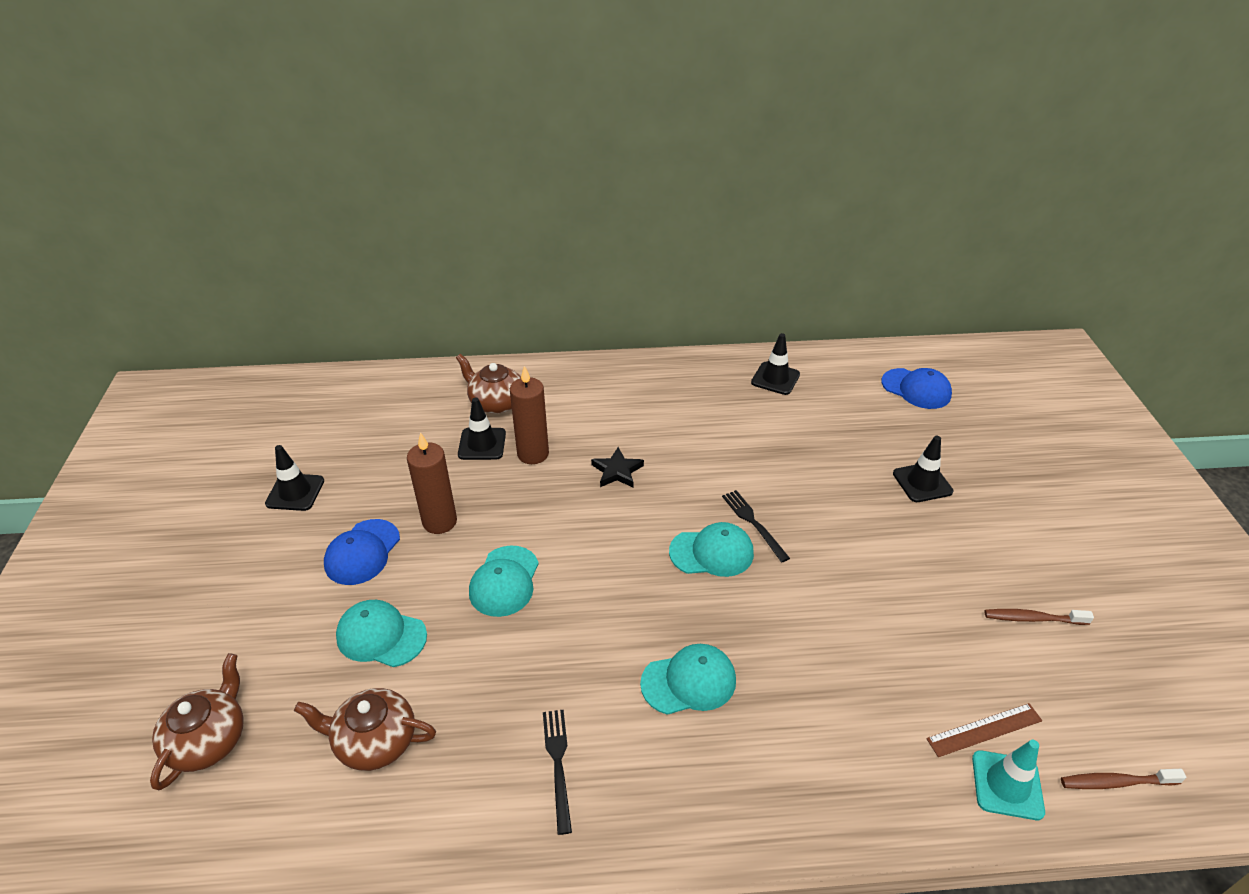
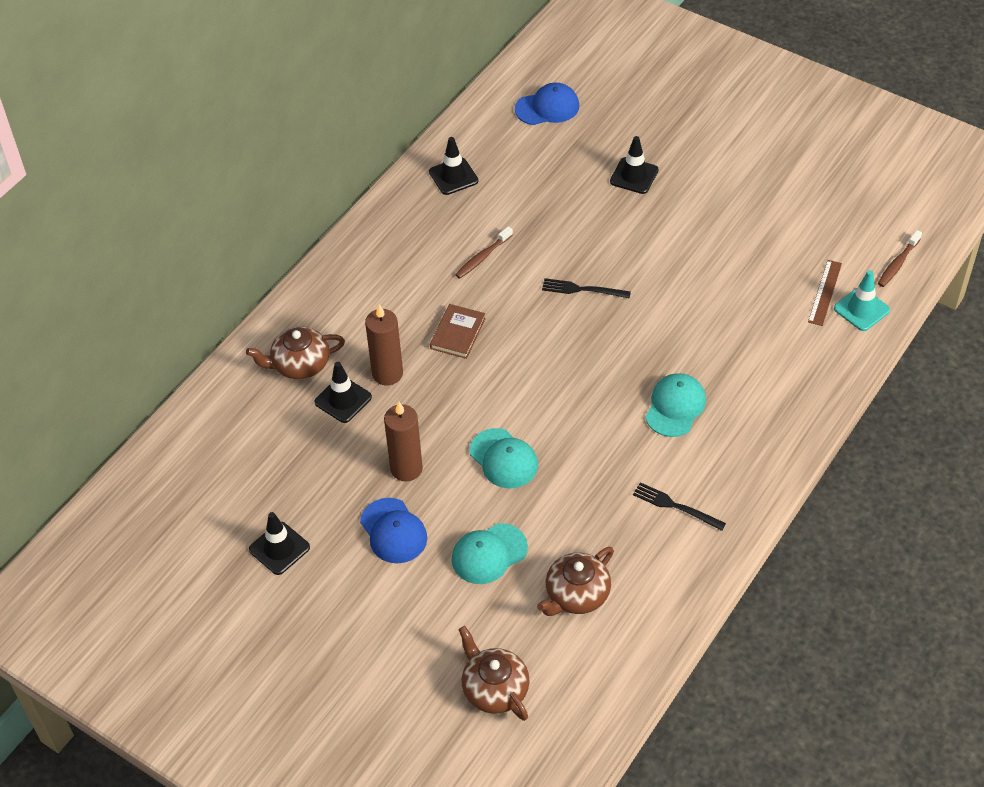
camera: 50 degrees left, 10 degrees up
(617, 471) = (458, 333): black star -> brown book
(712, 552) = (586, 329): turquoise cap -> none
(1032, 618) = (780, 211): brown toothbrush -> brown toothbrush (482, 257)

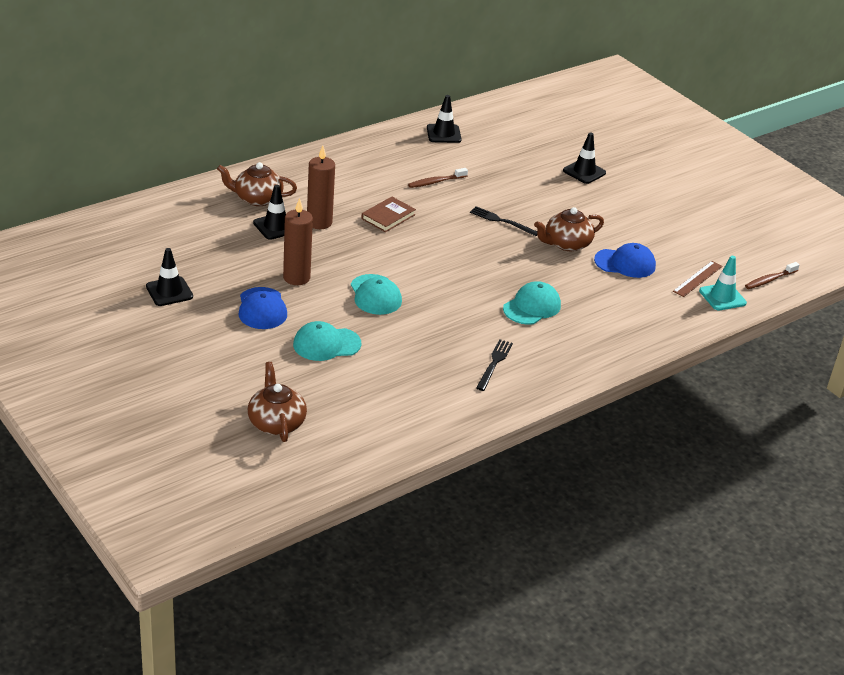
camera: 15 degrees right, 15 degrees down
(547, 107) = (541, 118): blue cap -> blue cap (625, 263)
(576, 595) = (379, 389): brown teapot -> brown teapot (566, 244)
(676, 506) = (494, 363): black fork -> black fork turned 60 degrees clockwise

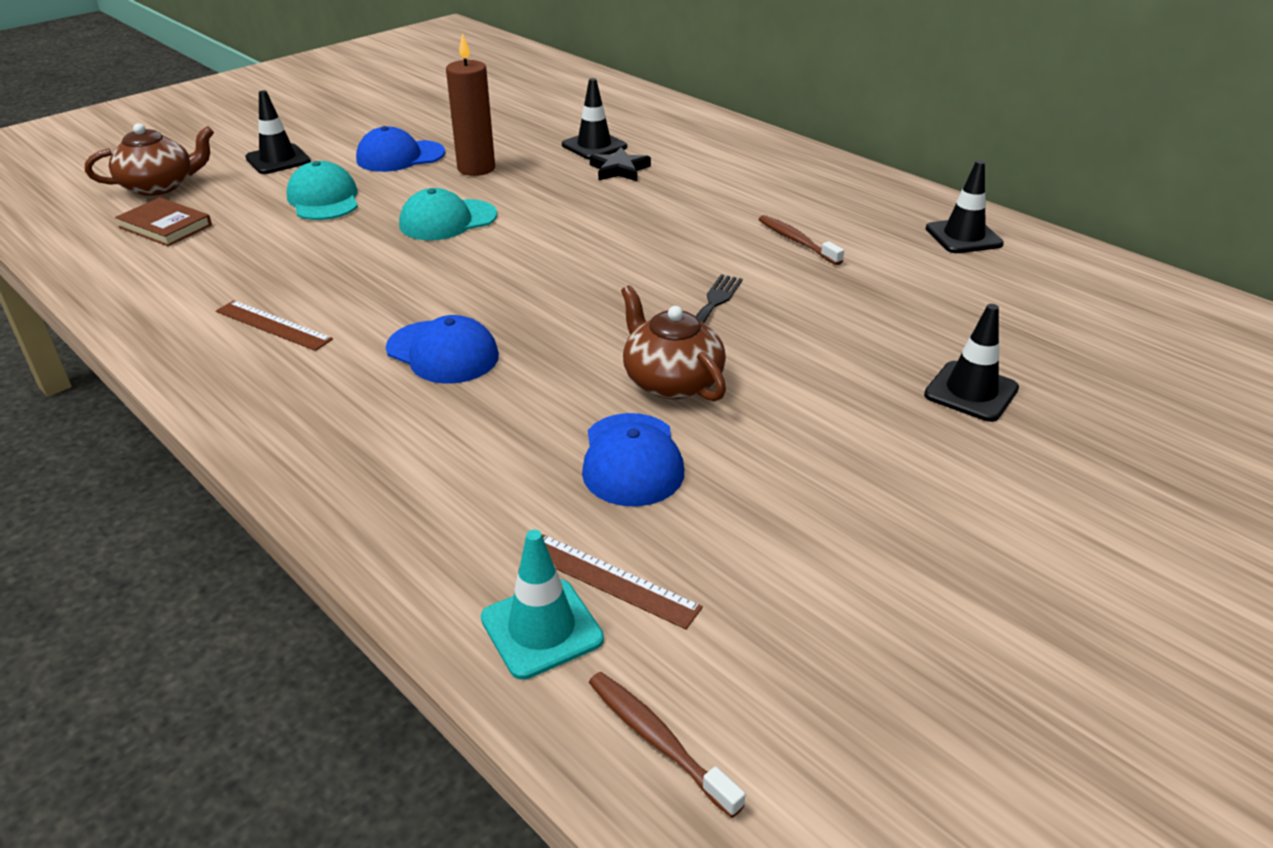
camera: 85 degrees right, 0 degrees up
(169, 291) = (427, 109): black traffic cone -> black traffic cone (278, 160)
(257, 198) = (656, 130): brown teapot -> none
(319, 222) = (619, 169): brown candle -> black star
(388, 217) = (663, 213): brown book -> brown book (165, 226)
(494, 363) = (273, 325): black fork -> brown ruler
(532, 307) = (442, 352): turquoise cap -> blue cap

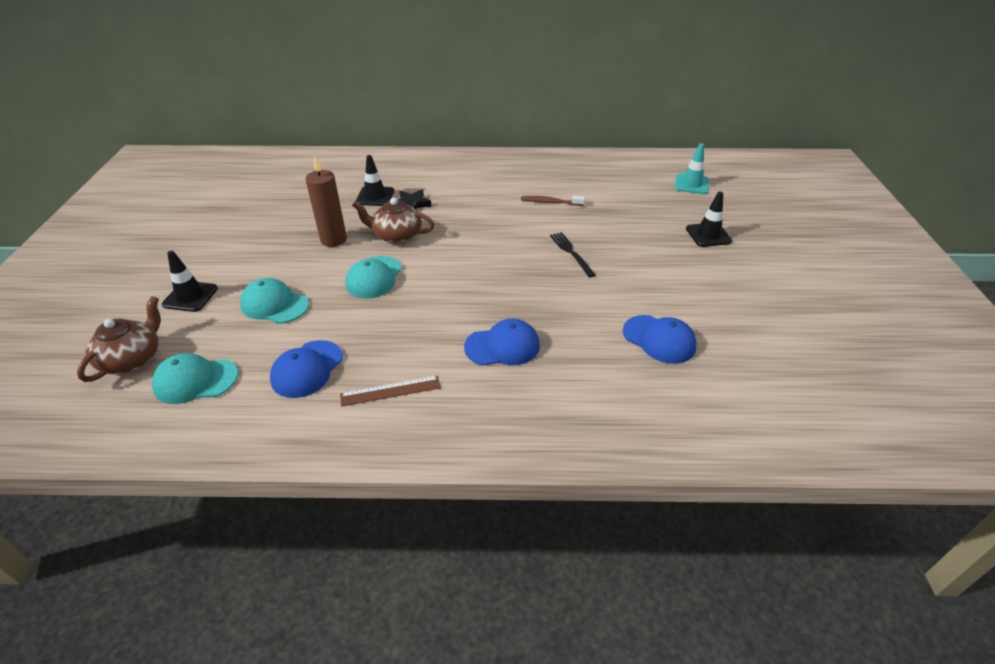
camera: 45 degrees left, 5 degrees up
(165, 226) = (195, 380): brown book -> turquoise cap
(400, 156) = (272, 255): blue cap -> blue cap (307, 369)
(542, 629) = (748, 428): turquoise traffic cone -> turquoise traffic cone (691, 184)
(610, 580) = (735, 391): brown ruler -> none
(658, 740) = (840, 433): brown toothbrush -> none
(671, 381) = (614, 295): brown teapot -> brown teapot (396, 235)
(963, 236) = (604, 168): black traffic cone -> none

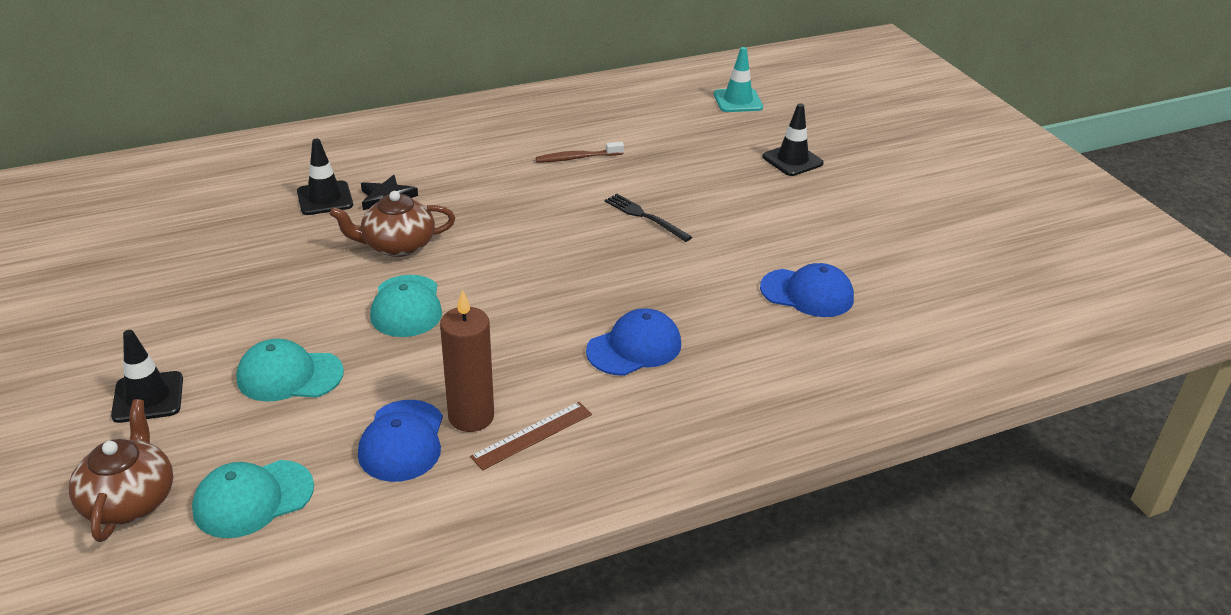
camera: 25 degrees left, 5 degrees down
(333, 240) = (308, 271): brown candle -> brown candle (471, 417)

